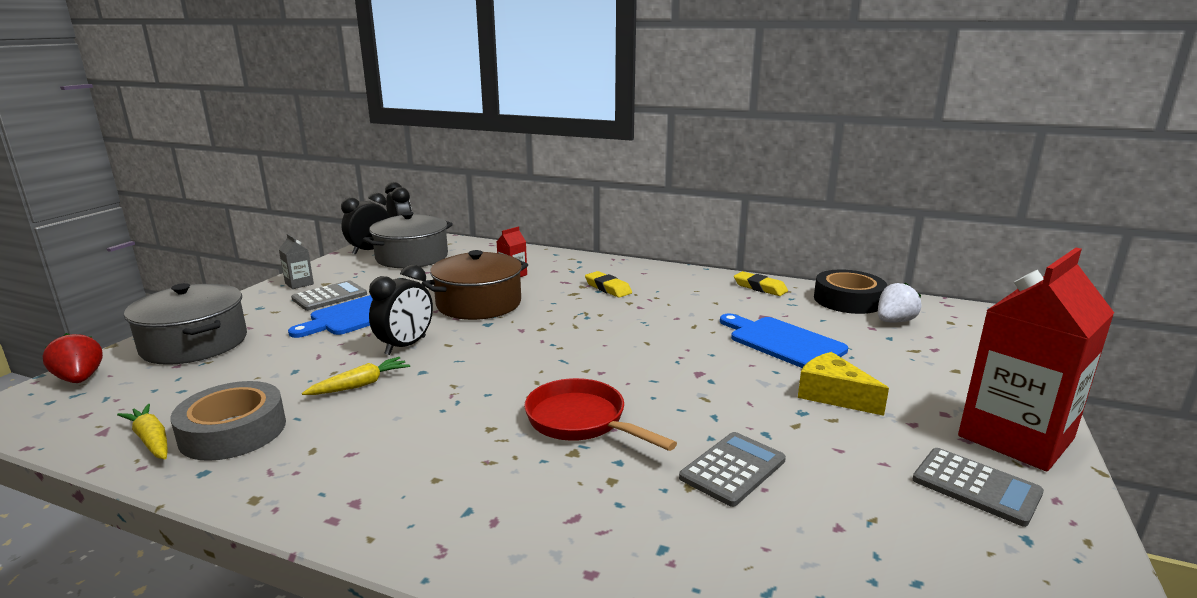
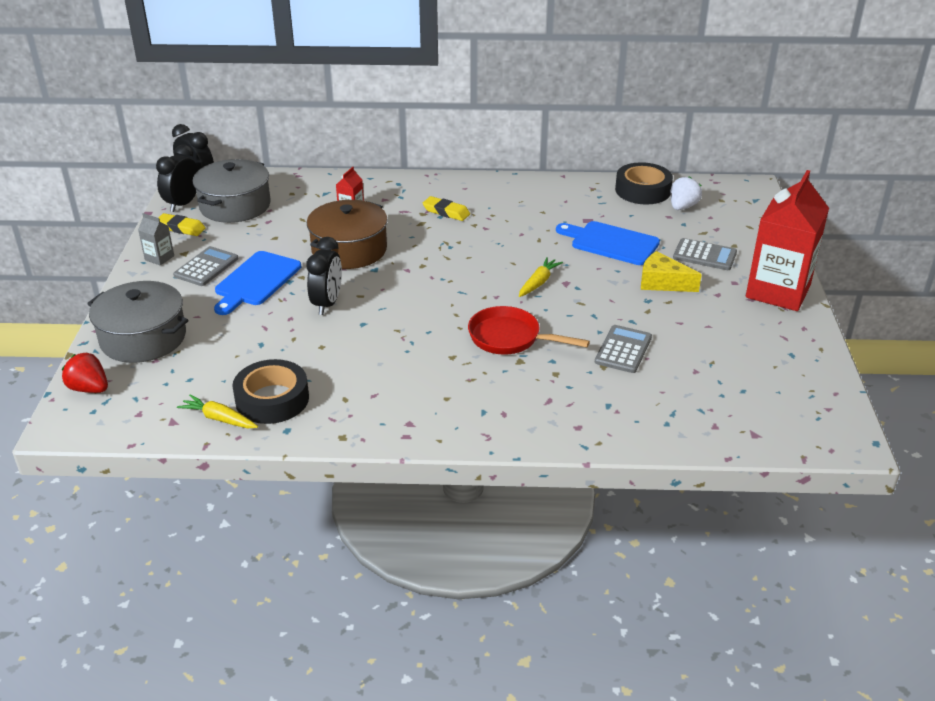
camera: 20 degrees left, 15 degrees up
(233, 431) = (272, 399): grey tape -> black tape
(360, 385) = (326, 344): yellow carrot -> yellow carrot (538, 282)
(760, 287) = (570, 189): yellow eraser -> yellow eraser (180, 228)
(976, 486) = (761, 329): grey calculator -> grey calculator (704, 255)

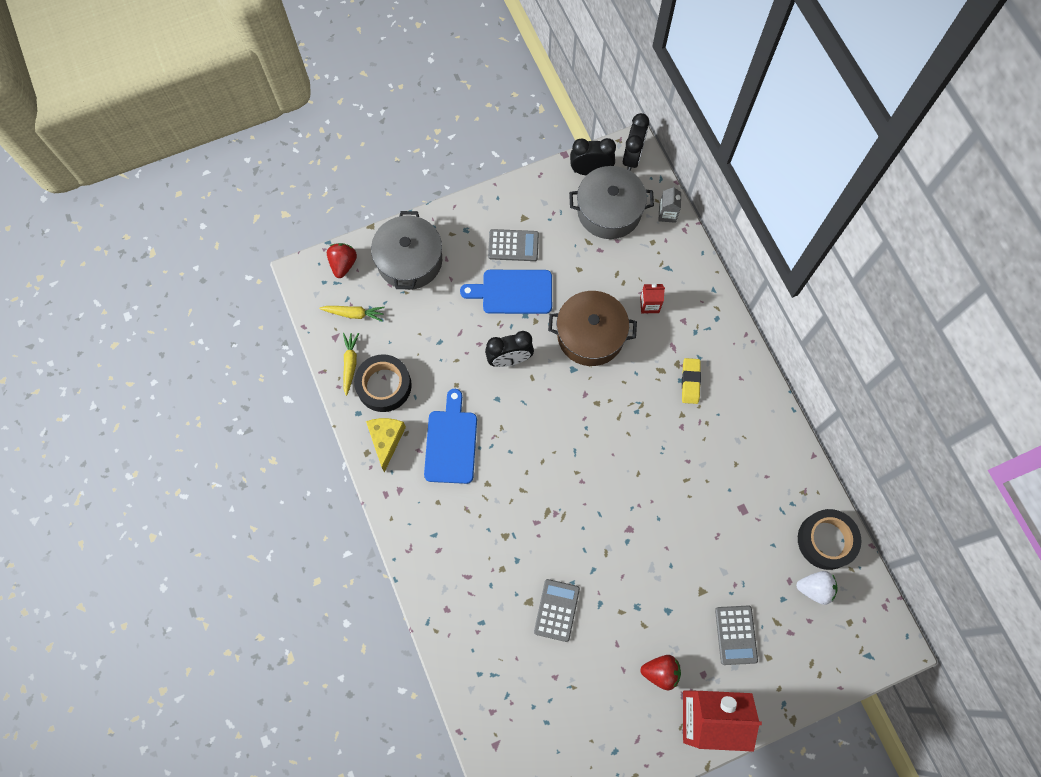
camera: 65 degrees right, 35 degrees up
(159, 258) = (508, 205): grey carton -> grey carton (667, 214)
(180, 228) = (555, 193): yellow eraser -> none
(510, 338) = (530, 516): red pan -> none
(538, 282) = (618, 507): yellow carrot -> yellow carrot (354, 314)
(611, 243) = (713, 544): blue cutting board -> blue cutting board (451, 442)
(623, 349) = (556, 610): grey calculator -> grey calculator turned 75 degrees counterclockwise
(662, 282) = (670, 611): yellow cheese -> yellow cheese (386, 440)
(721, 305) = (660, 672): none -> red strawberry

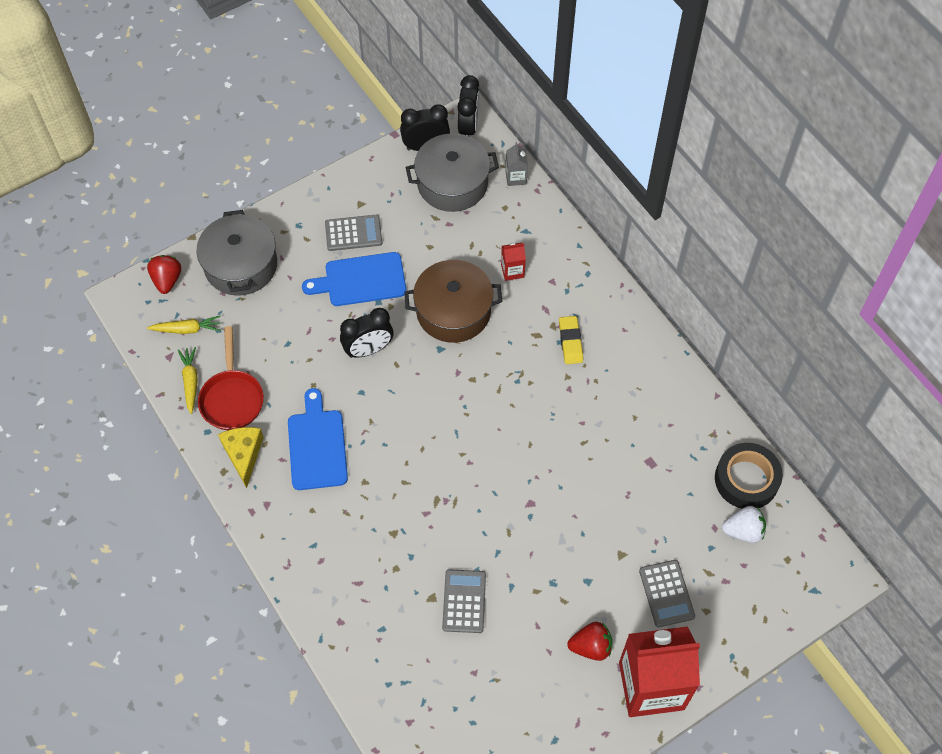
camera: 10 degrees left, 10 degrees down
(384, 385) = (232, 398): black tape -> red pan

